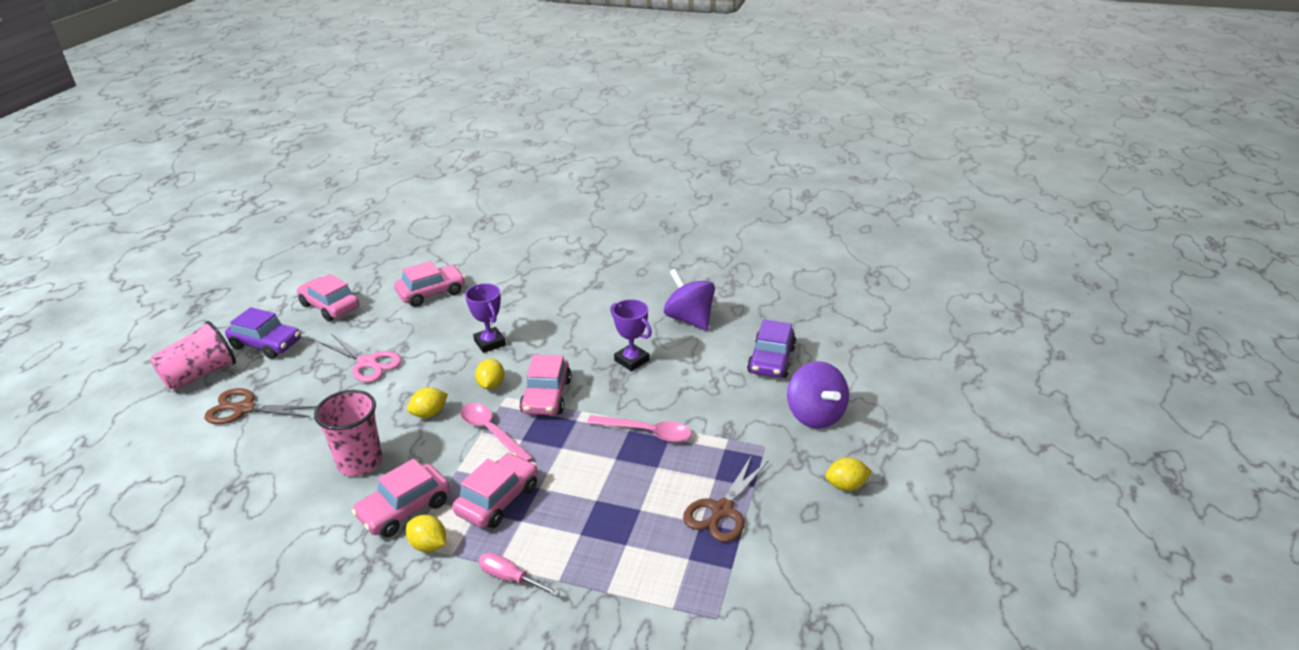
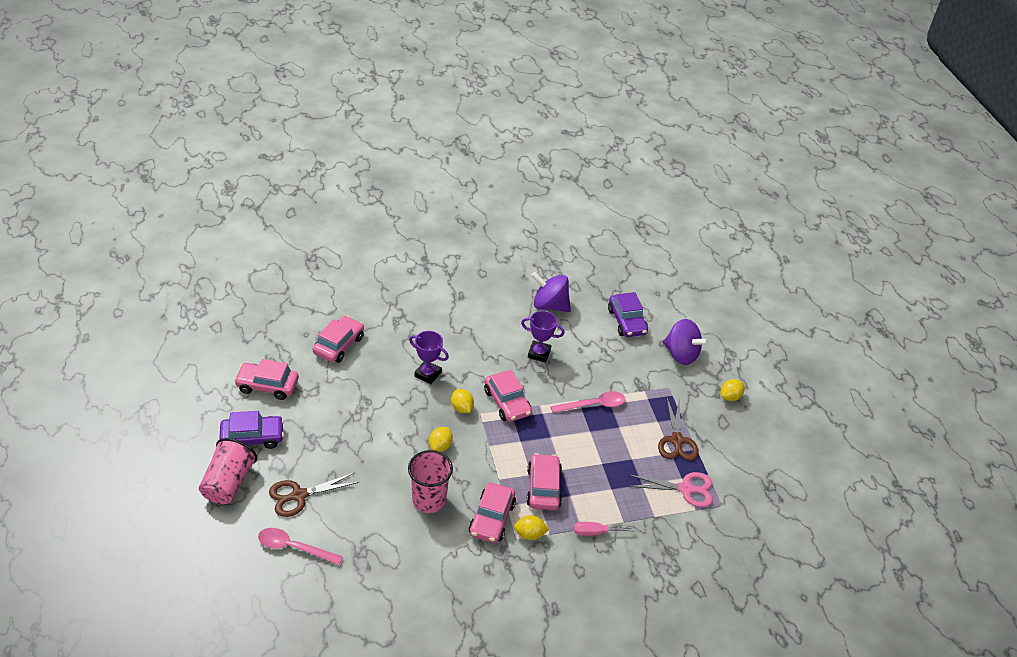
camera: 35 degrees left, 10 degrees up
(368, 363) = (353, 424): pink scissors -> pink scissors (685, 489)
(491, 432) = (495, 443): pink spoon -> pink spoon (294, 547)

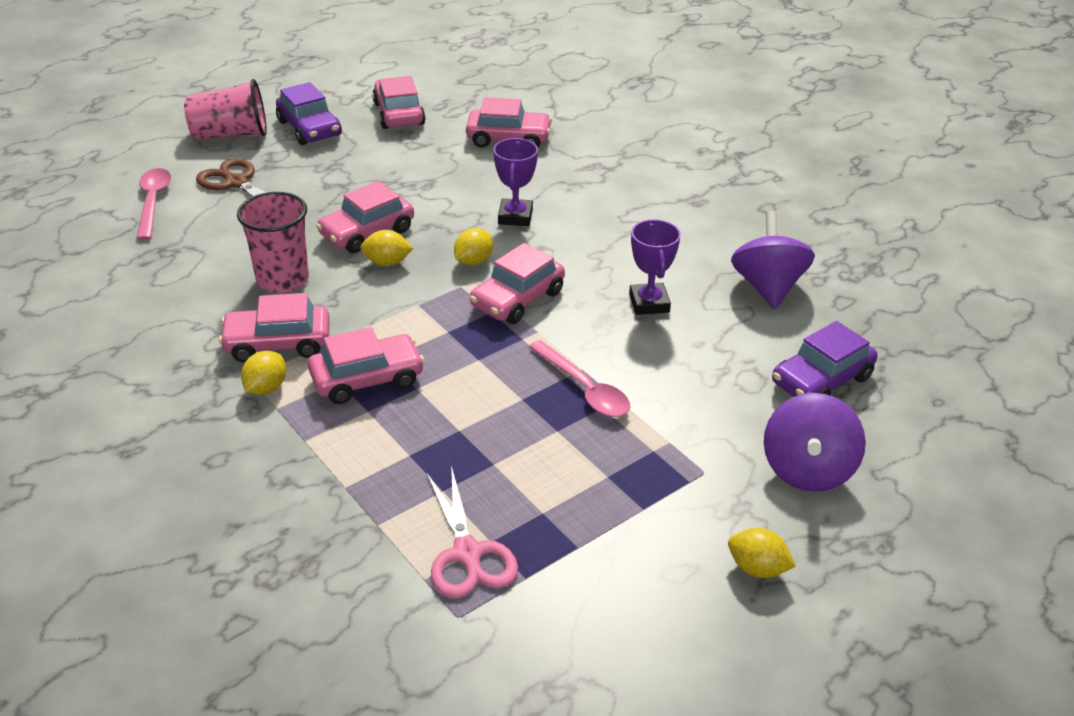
camera: 70 degrees right, 5 degrees down
(402, 446) = (367, 232): none -> pink car
(529, 534) = (266, 388): yellow lemon -> yellow lemon turned 45 degrees clockwise
(595, 532) = (305, 459): pink screwdriver -> none
(677, 440) = (580, 514): brown scissors -> none

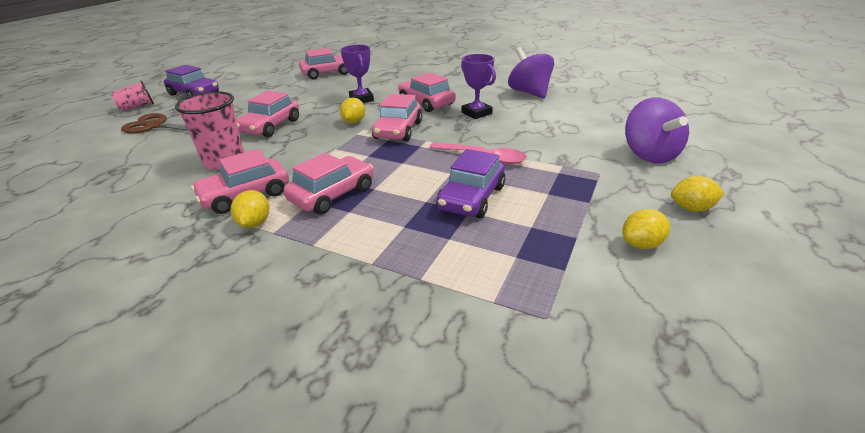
camera: 25 degrees left, 5 degrees down
(153, 202) = (90, 149): pink spoon -> none
(230, 134) = (137, 107): pink cup -> pink cup, size x0.61
(387, 263) = (296, 136): yellow lemon -> yellow lemon (641, 244)
(398, 114) = (250, 77): pink car -> pink car (426, 103)
(467, 553) = (507, 271): pink scissors -> none
(821, 380) = (603, 118): purple car -> purple car (471, 198)

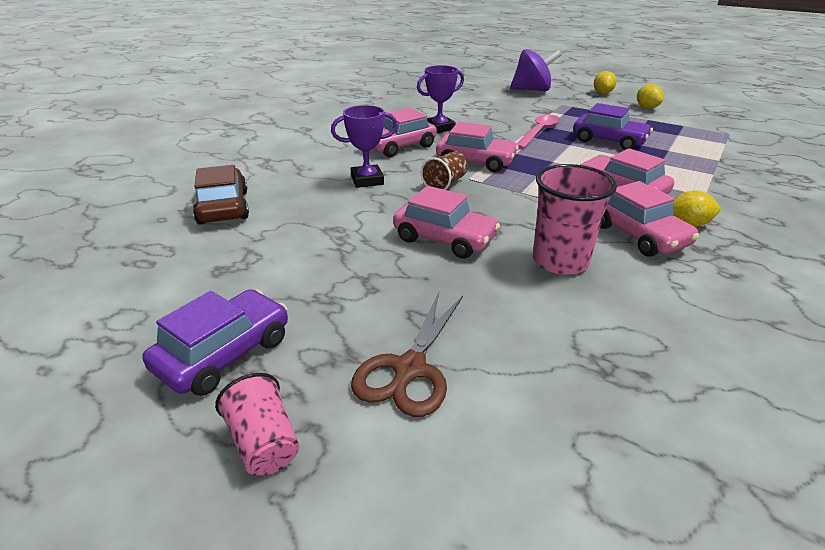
camera: 85 degrees left, 0 degrees up
(327, 73) = (223, 207): pink car -> brown car
(354, 122) = (445, 184): yellow lemon -> brown cup
(529, 92) = (393, 105): purple spinning top -> none

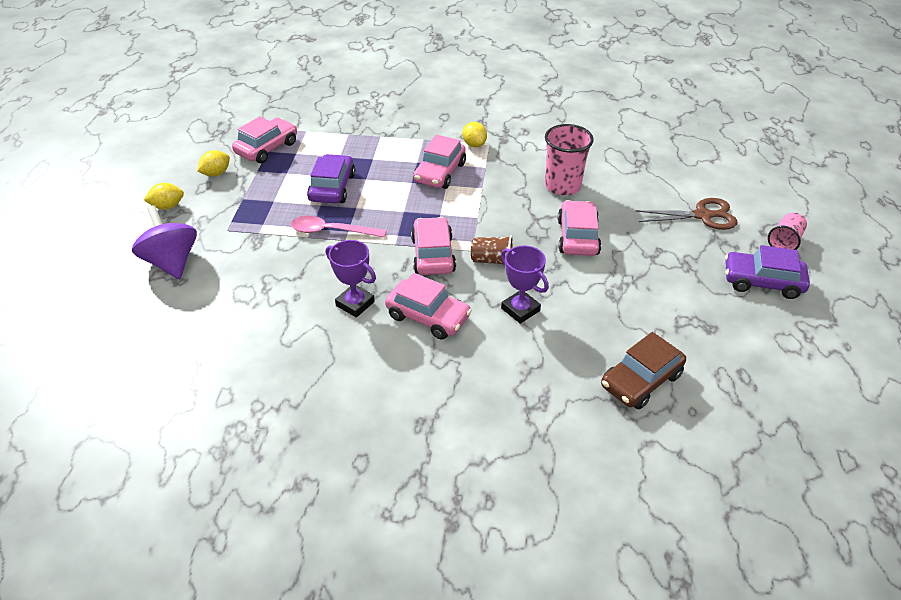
camera: 115 degrees left, 10 degrees up
(639, 235) = (504, 161): pink car -> pink car (267, 148)

